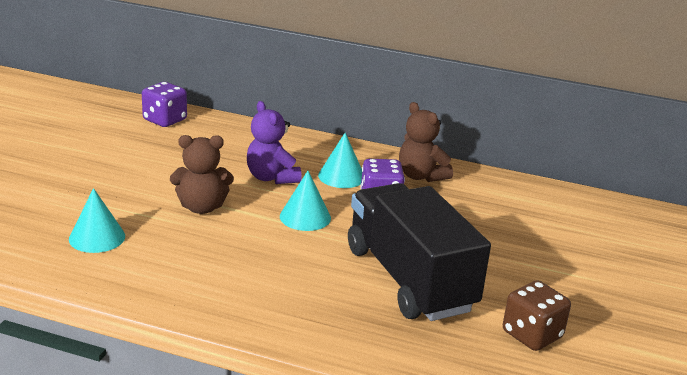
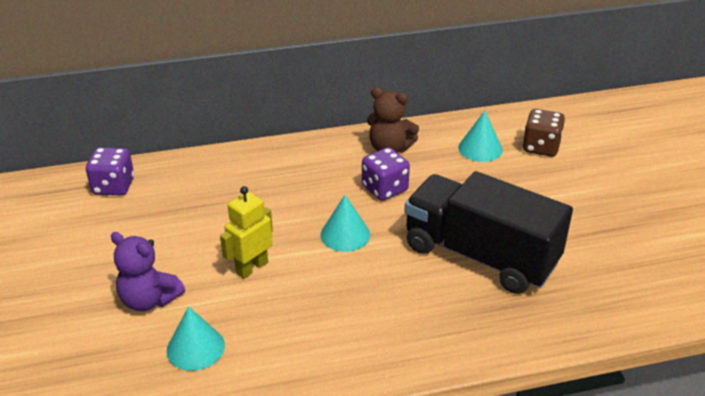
camera: 30 degrees left, 10 degrees up
(202, 207) = (251, 268): brown teddy bear -> yellow robot
(272, 177) = (276, 206): purple teddy bear -> purple teddy bear (149, 300)
(341, 176) = (330, 178): turquoise cone -> turquoise cone (480, 148)
(532, 335) = (604, 261): brown dice -> brown dice (541, 147)

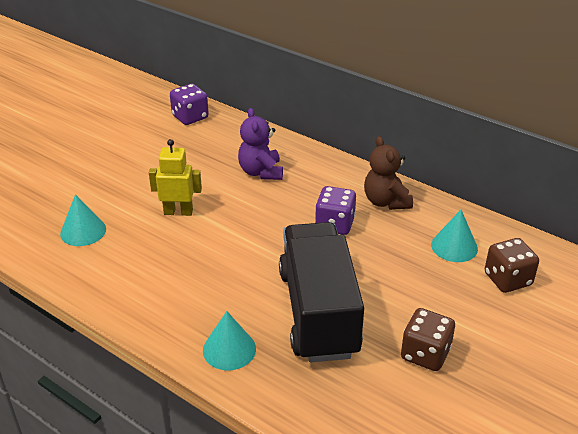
camera: 50 degrees right, 0 degrees up
(149, 300) = (105, 190): purple teddy bear -> purple teddy bear (261, 172)
(345, 234) = (260, 233): turquoise cone -> turquoise cone (229, 349)
(578, 228) = (425, 354): none -> brown dice

